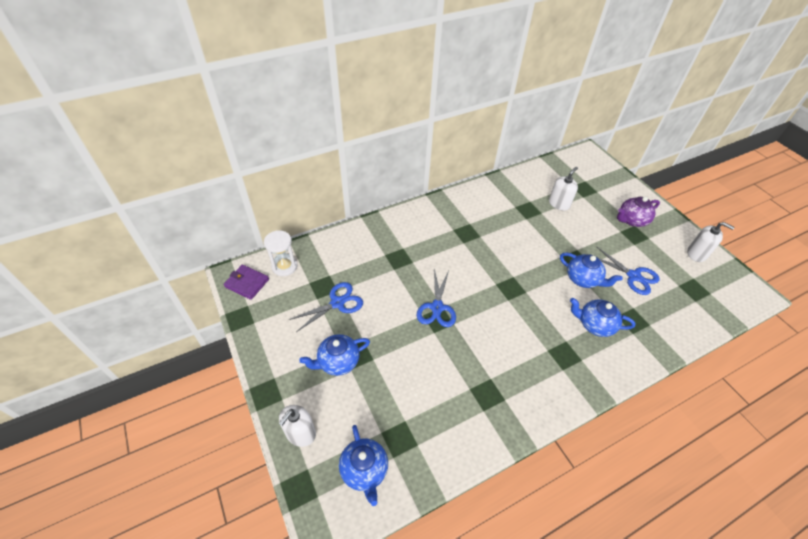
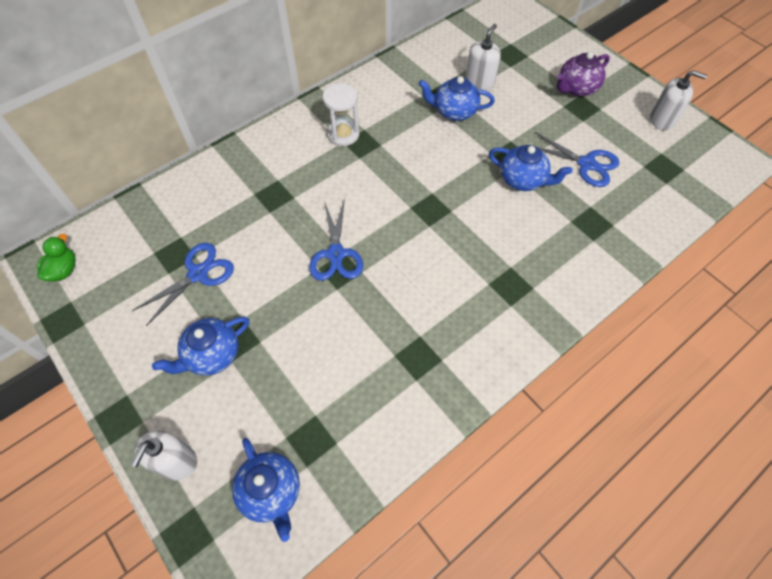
camera: 10 degrees left, 10 degrees up
(247, 283) = (64, 270): purple wallet -> green duck
(284, 266) = (114, 236): white hourglass -> white hourglass (343, 134)
(594, 325) = (544, 238): blue teapot -> blue teapot (454, 111)

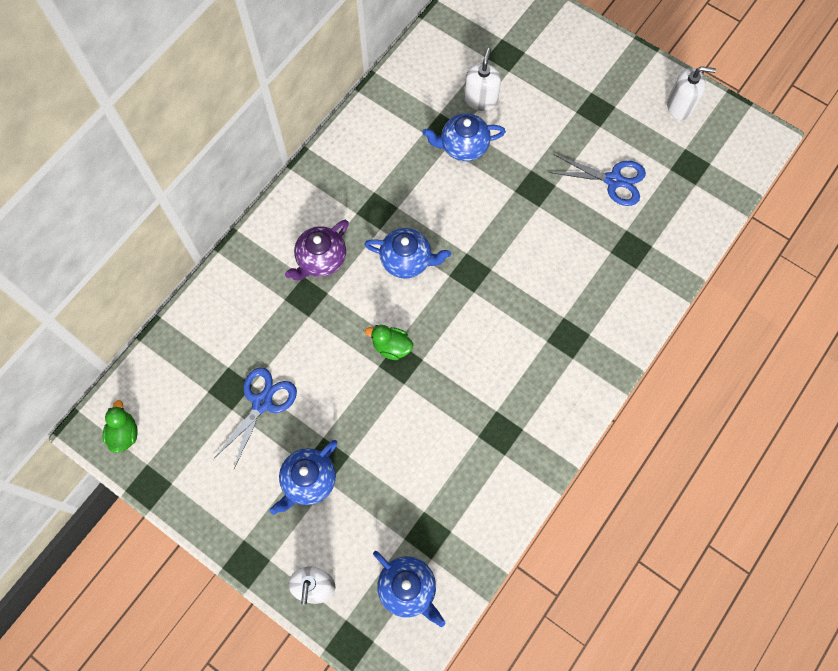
camera: 15 degrees left, 10 degrees up
(336, 254) = (391, 347): blue scissors -> green duck
(343, 134) = (354, 204): white hourglass -> none
(523, 180) = (554, 215): blue teapot -> blue teapot (407, 260)
(576, 88) = (585, 85): purple teapot -> purple teapot (321, 260)

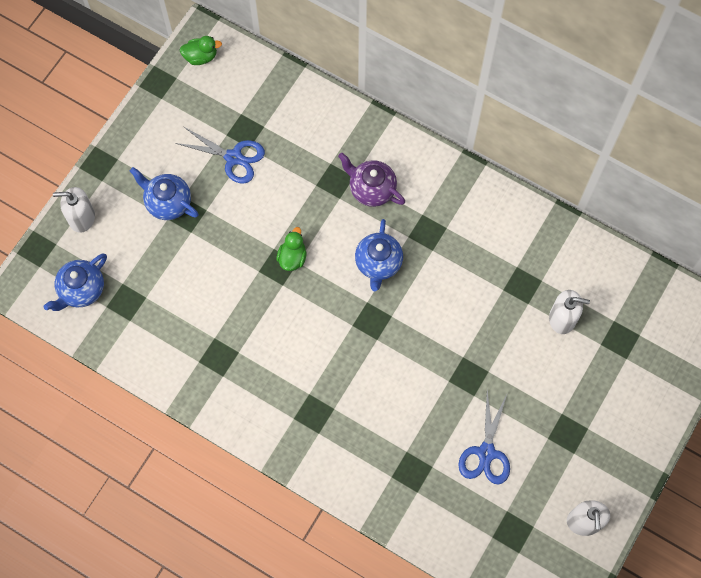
camera: 85 degrees right, 0 degrees up
(463, 146) = (506, 305): blue teapot -> none

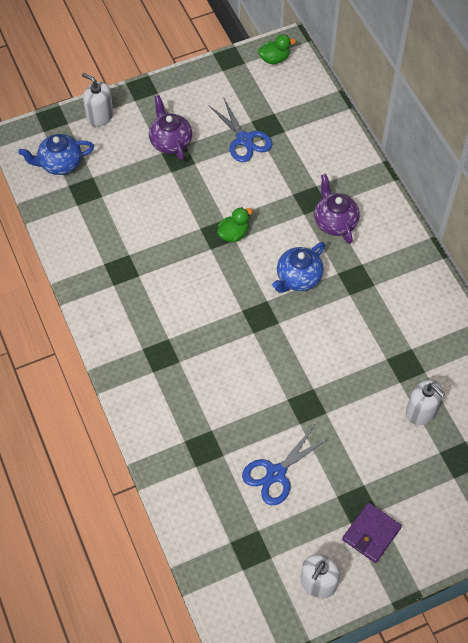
camera: 35 degrees right, 10 degrees down
(167, 202) = (170, 142): blue teapot -> purple teapot
(201, 57) = (274, 59): green duck -> green duck turned 45 degrees counterclockwise
(596, 451) = (371, 534): none -> purple wallet

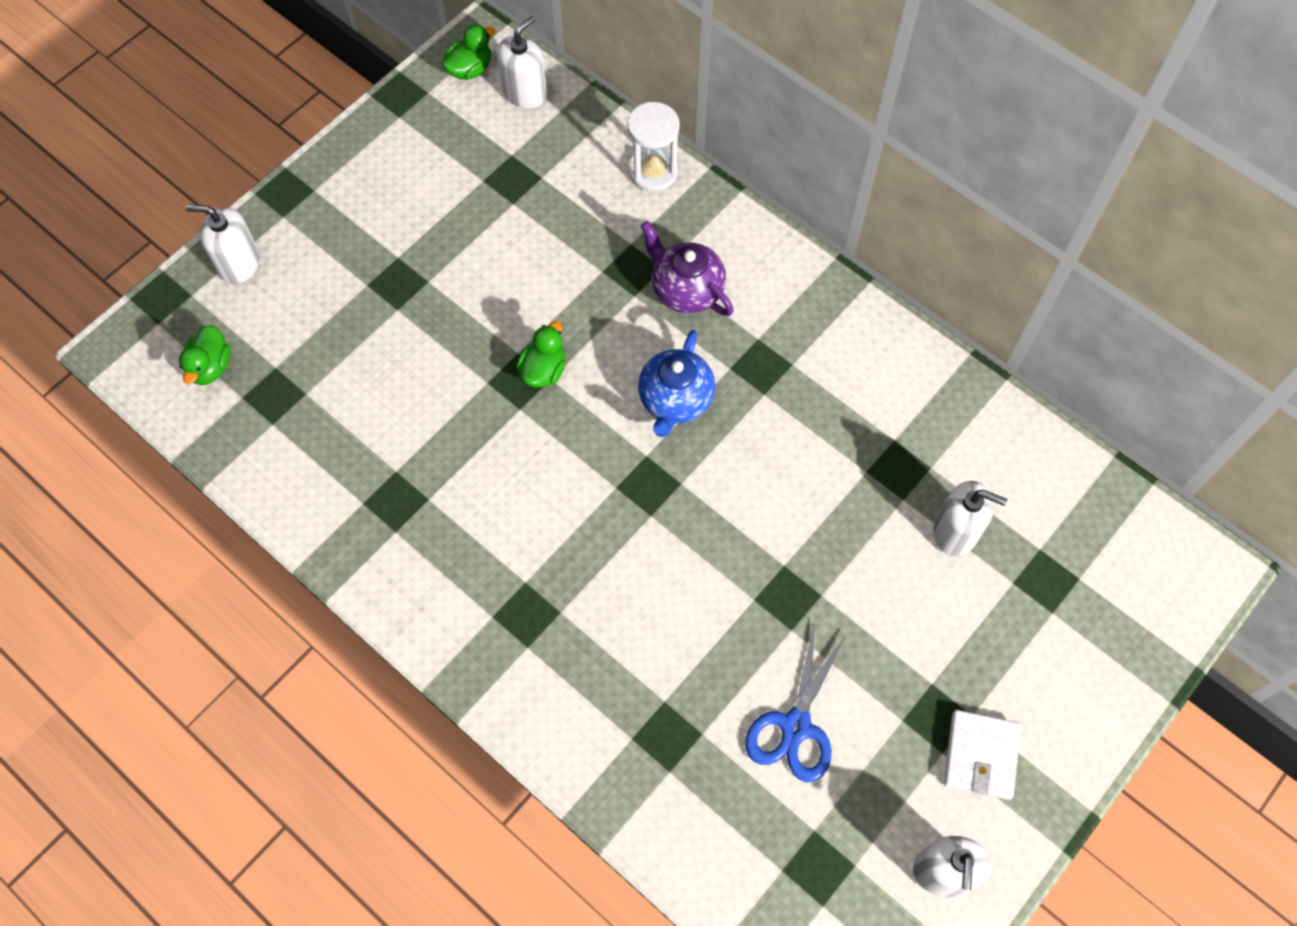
camera: 25 degrees left, 5 degrees up
(60, 164) = (211, 367): blue teapot -> green duck
(170, 142) = (372, 262): purple teapot -> none
(244, 139) = (487, 214): blue scissors -> none
(298, 82) = (525, 92): none -> white soap dispenser
(349, 151) = (653, 171): none -> white hourglass
(371, 534) = (980, 755): purple wallet -> white wallet

